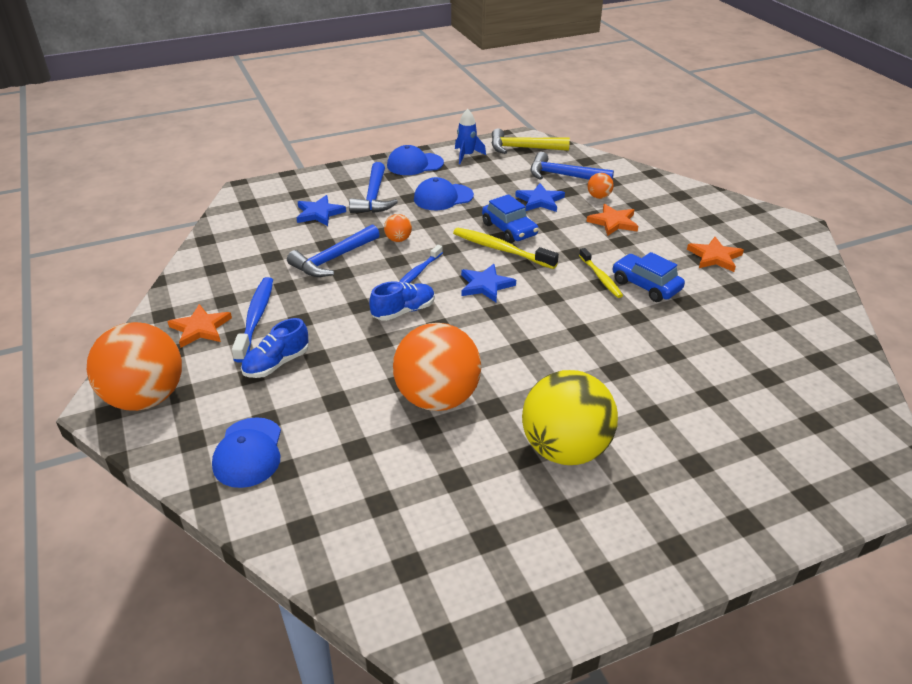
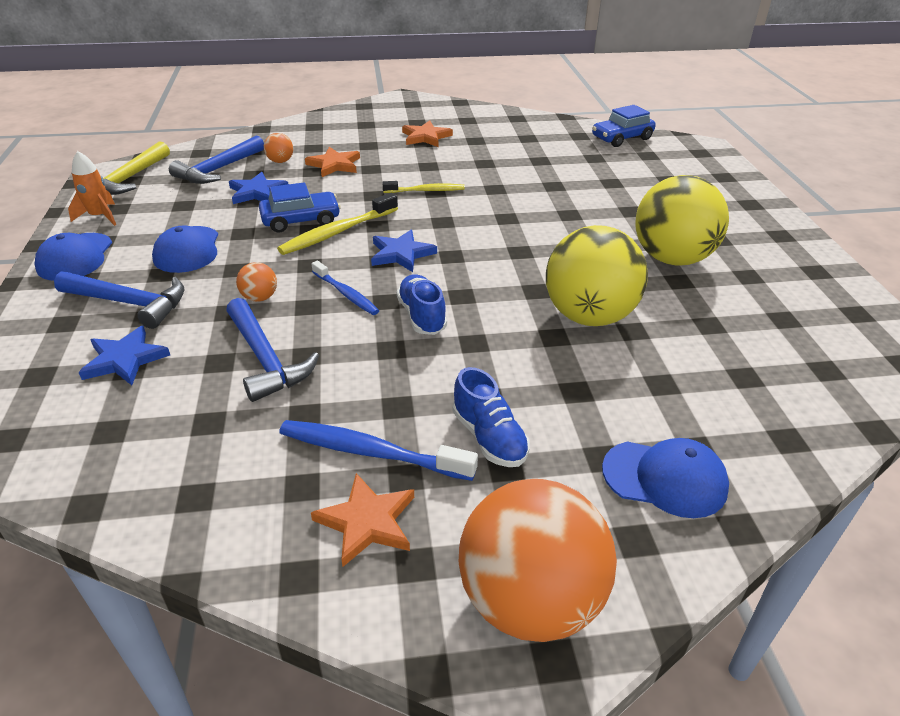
camera: 75 degrees left, 0 degrees up
(437, 398) = (589, 316): orange ball -> yellow ball
(467, 155) = (100, 216): blue rocket -> orange rocket
(645, 285) = (451, 174): blue car -> blue car (621, 138)

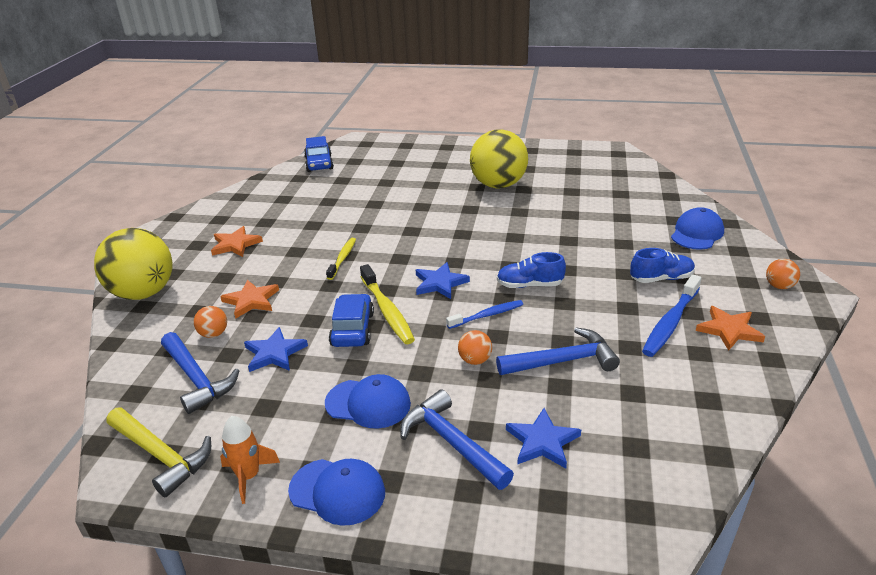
camera: 70 degrees left, 5 degrees down
(129, 303) = (452, 442): blue hammer -> blue hammer turned 75 degrees counterclockwise
(530, 600) = (779, 286): orange ball -> orange ball, size x0.41
(589, 316) = (551, 224): yellow ball -> yellow ball (143, 293)

